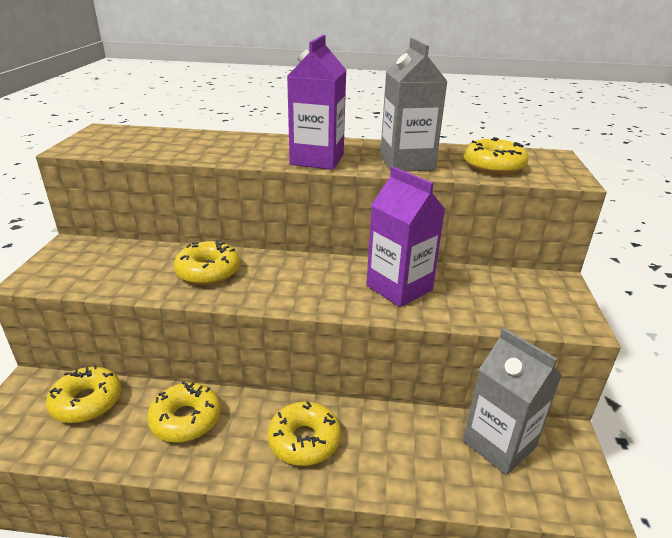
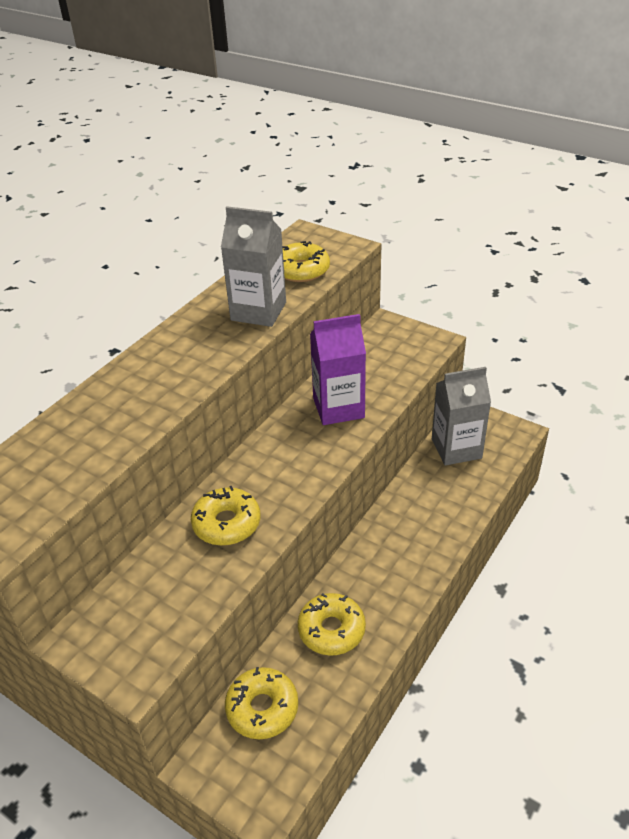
camera: 60 degrees left, 10 degrees up
(304, 440) = (397, 555): yellow donut -> none
(317, 159) = (206, 360): purple carton -> none

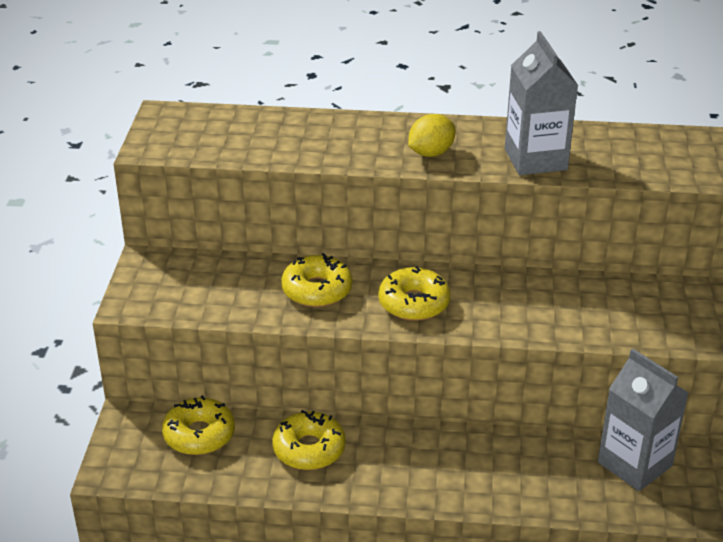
camera: 60 degrees right, 5 degrees down
(199, 359) = (431, 153): none -> yellow lemon
(301, 270) = (634, 160): yellow donut -> yellow donut (414, 303)
(338, 408) = (529, 304): purple carton -> none

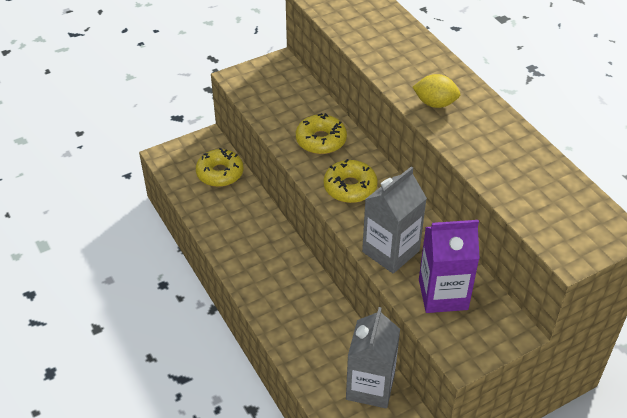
camera: 55 degrees right, 10 degrees up
(309, 449) = (247, 223): yellow donut -> none
(535, 159) = (483, 154): grey carton -> grey carton (390, 251)
(625, 313) = (443, 294): none -> purple carton

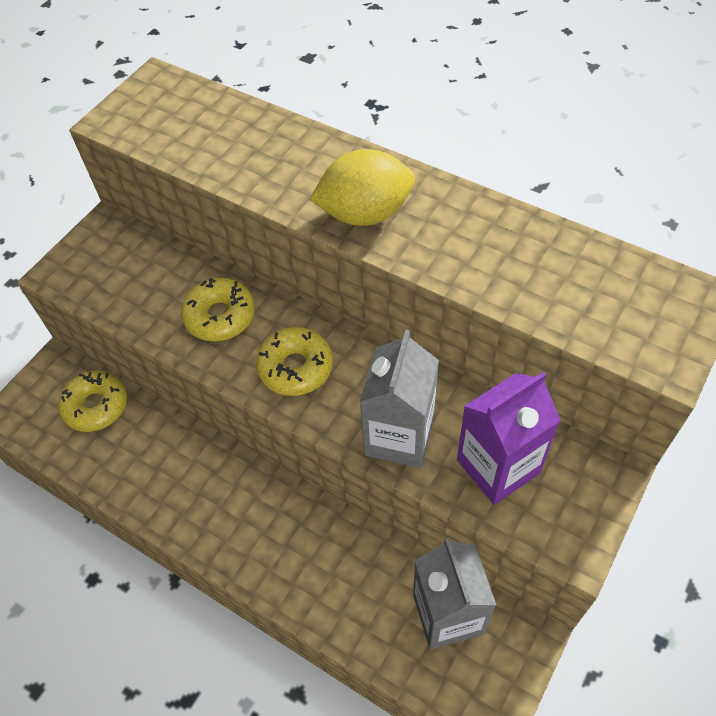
camera: 25 degrees left, 10 degrees up
(435, 103) = (365, 213): yellow lemon -> yellow lemon, size x1.52

